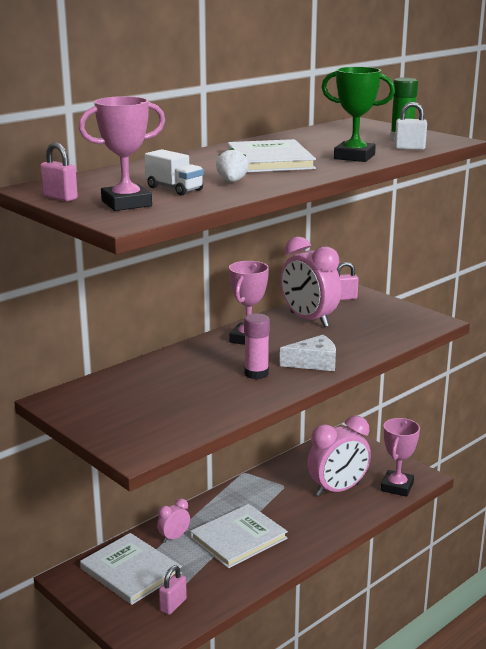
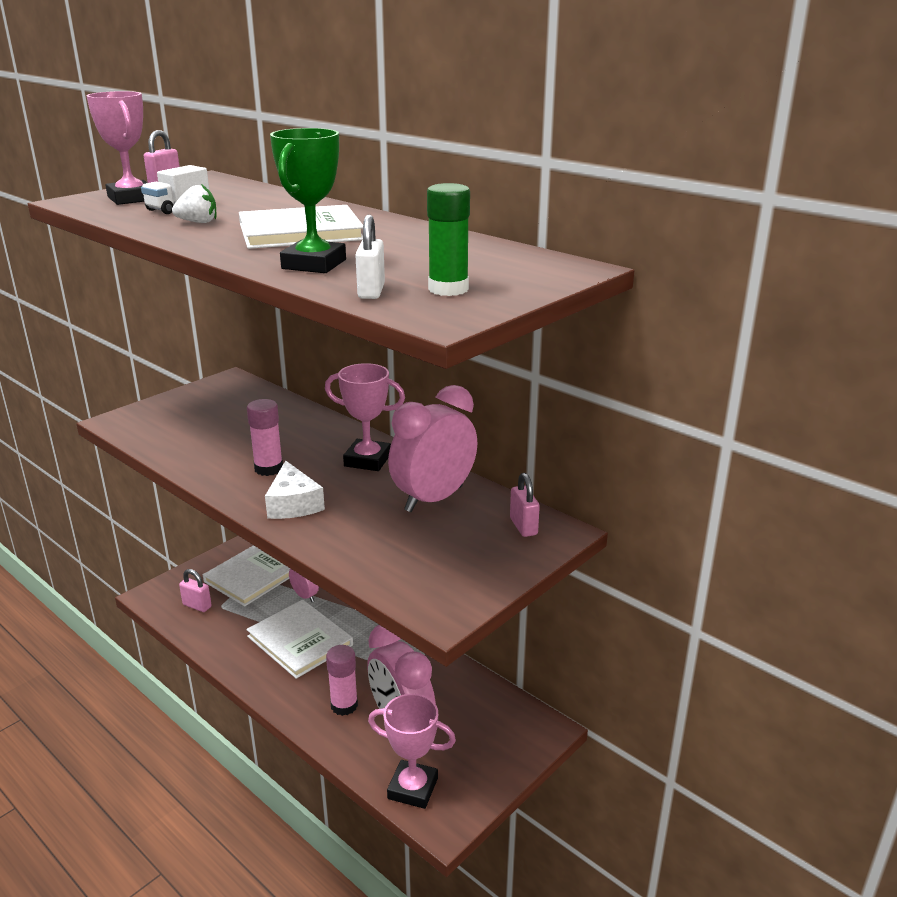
camera: 85 degrees right, 5 degrees up
(319, 514) = (344, 705): none -> pink glue stick

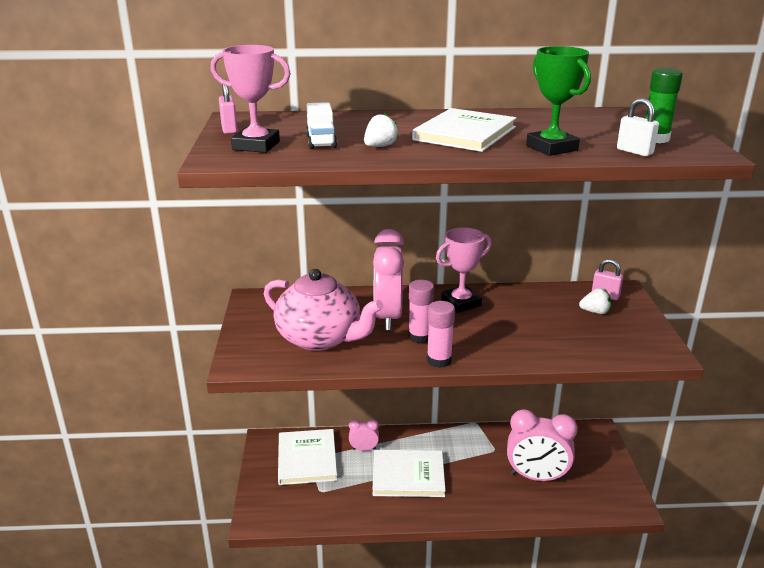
camera: 45 degrees left, 0 degrees up
(197, 606) = (303, 502): pink padlock -> none
(202, 431) = (320, 338): none -> pink teapot
(293, 504) = (482, 347): white cheese -> none
(344, 705) = (495, 490): pink glue stick -> pink glue stick (439, 360)
(413, 788) = (595, 503): pink trophy -> none
(434, 499) = (540, 305): pink clock -> pink clock (388, 317)
(472, 534) = (595, 312): none -> white strawberry

